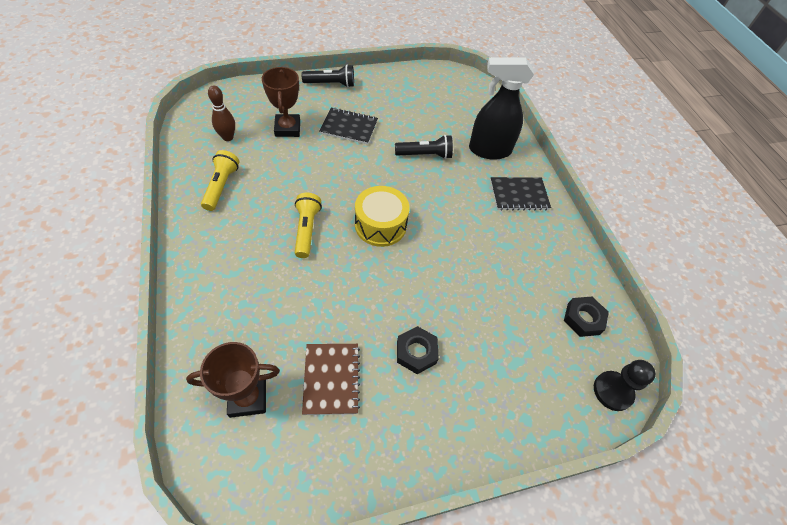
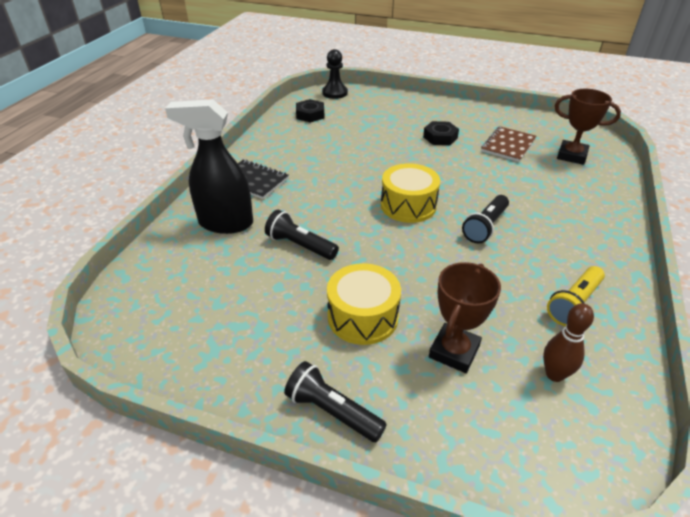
camera: 140 degrees left, 15 degrees down
(306, 230) = (485, 226): yellow flashlight -> black flashlight
(349, 127) = (363, 317): black notebook -> yellow drum
(489, 150) = (225, 223): black spray bottle -> black spray bottle turned 150 degrees clockwise

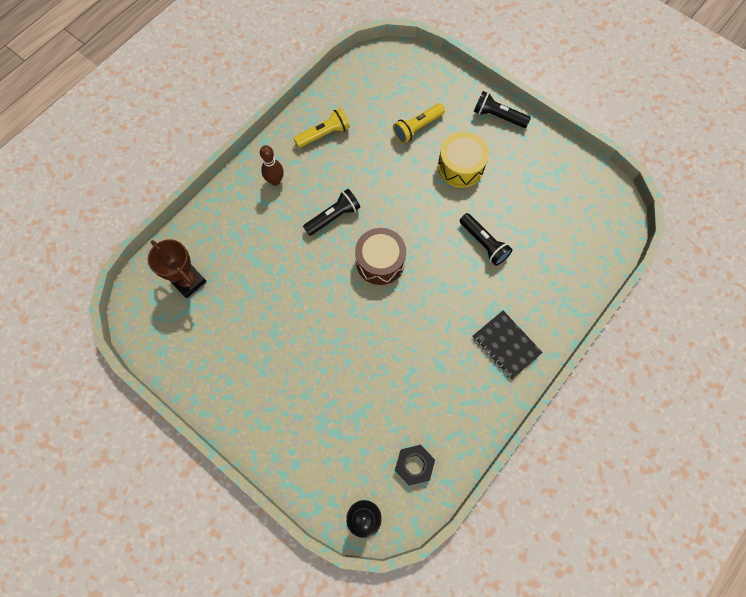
camera: 160 degrees left, 30 degrees up
(225, 223) = (539, 289): black spray bottle -> none
(332, 411) = (498, 116): black flashlight -> black flashlight turned 150 degrees clockwise
(408, 205) = (380, 262): yellow drum -> brown drum
(440, 137) = (292, 359): black nut -> none
(454, 351) = (417, 128): brown trophy -> yellow flashlight
(508, 145) = (234, 319): brown notebook -> none
(554, 374) = (371, 98): brown bowling pin -> brown bowling pin (275, 181)

